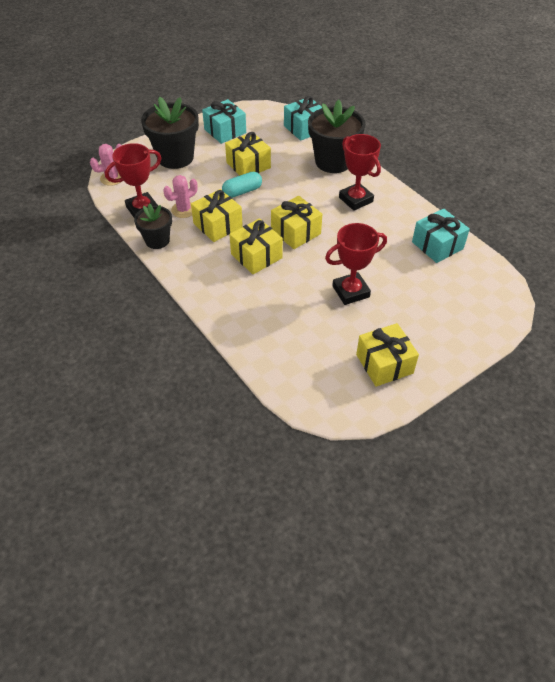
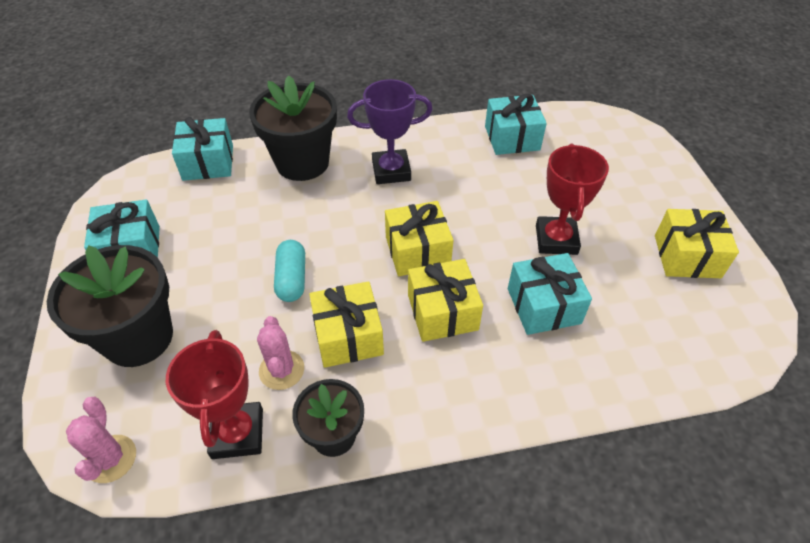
camera: 65 degrees left, 0 degrees up
(248, 165) = (237, 250): yellow gift -> none
(289, 298) = (543, 306): none -> turquoise gift
(355, 199) = (391, 171): red trophy -> purple trophy

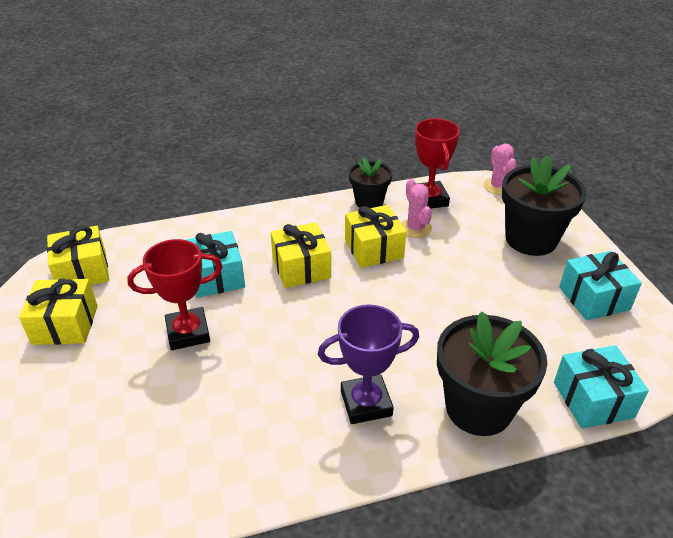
camera: 175 degrees right, 10 degrees down
(292, 279) = (434, 283): turquoise capsule -> none
(417, 251) = (326, 313): yellow gift -> yellow gift (82, 271)
(512, 138) = (205, 471): turquoise gift -> none
(556, 239) = (188, 332): red trophy -> red trophy turned 75 degrees clockwise

